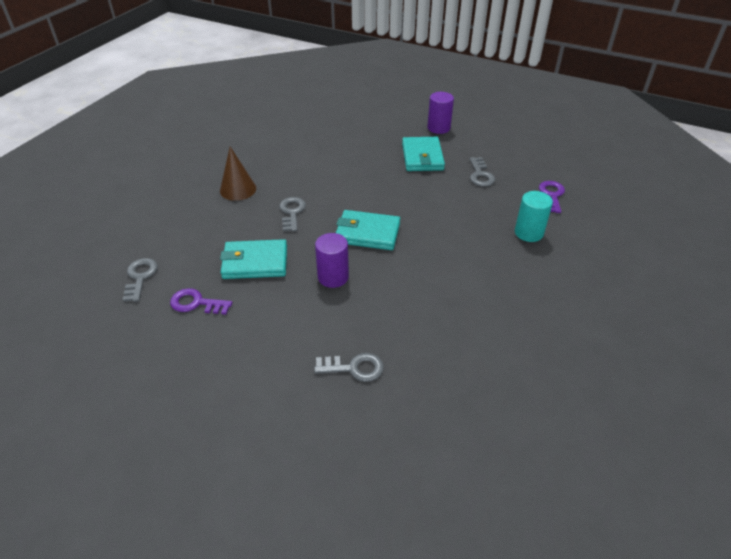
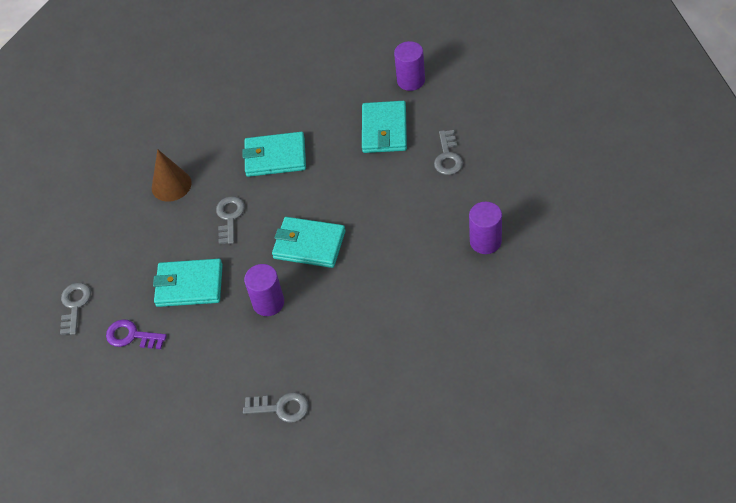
camera: 10 degrees right, 10 degrees up
(330, 172) = (275, 157): none -> turquoise wallet
(528, 233) = (485, 241): turquoise cylinder -> purple cylinder
(551, 195) = (524, 186): purple key -> none

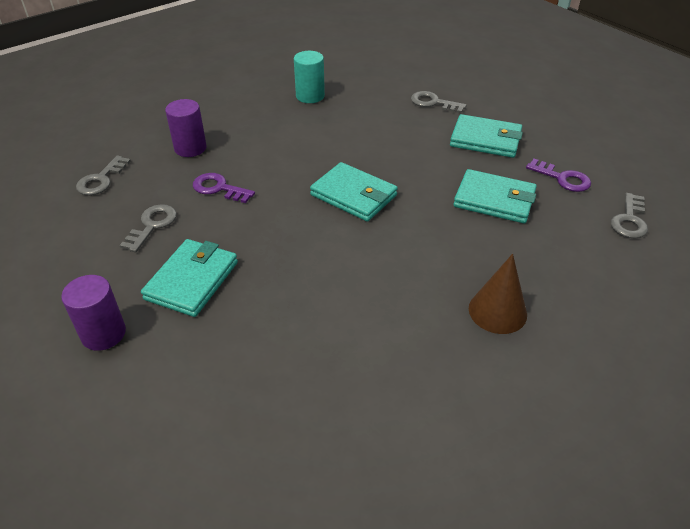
camera: 165 degrees left, 10 degrees down
(229, 217) = (430, 248): grey key -> grey key (101, 180)
(268, 303) = (417, 164): purple cylinder -> none
(275, 157) = (345, 297): turquoise wallet -> turquoise wallet (485, 140)
(421, 365) = (310, 96): none -> turquoise cylinder
(424, 208) = (219, 188): none -> purple key

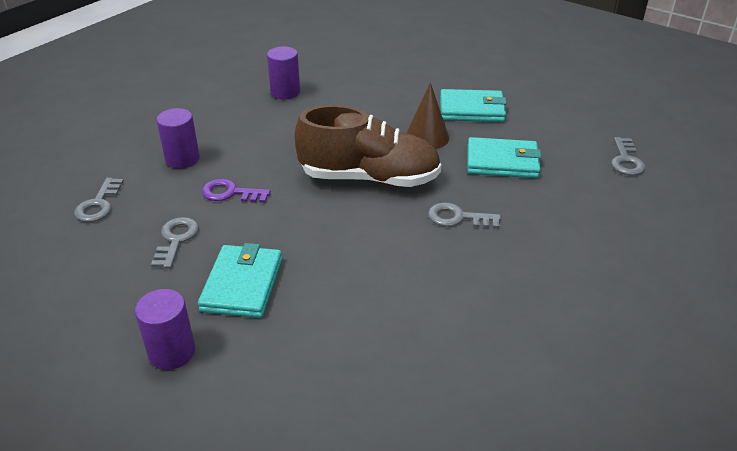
camera: 15 degrees left, 5 degrees down
(310, 96) = (285, 92): turquoise cylinder -> purple cylinder
(353, 195) = (369, 178): turquoise wallet -> brown shoe
(433, 103) = (409, 83): grey key -> grey key (458, 218)
(497, 311) = (545, 258): brown cone -> brown cone (427, 137)
(562, 178) = (554, 133): purple key -> none

